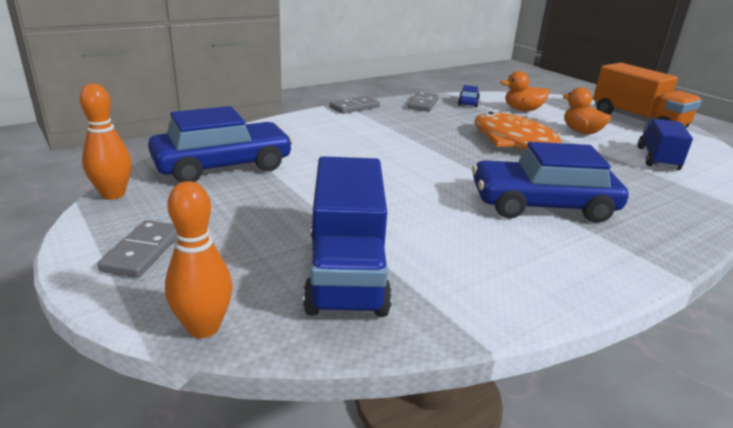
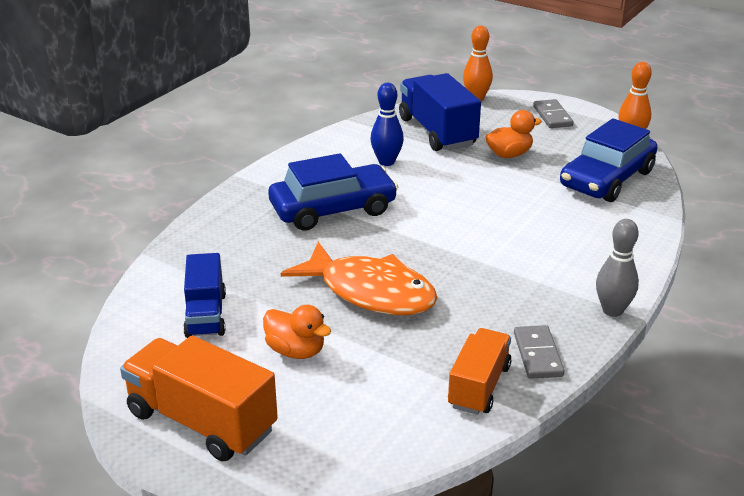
camera: 160 degrees right, 5 degrees up
(354, 107) = (612, 310): grey domino -> grey bowling pin
(454, 243) = (386, 162): none -> blue bowling pin
(468, 102) = (479, 386): blue car -> orange truck
(522, 110) = (388, 392): orange duck -> orange duck (509, 154)

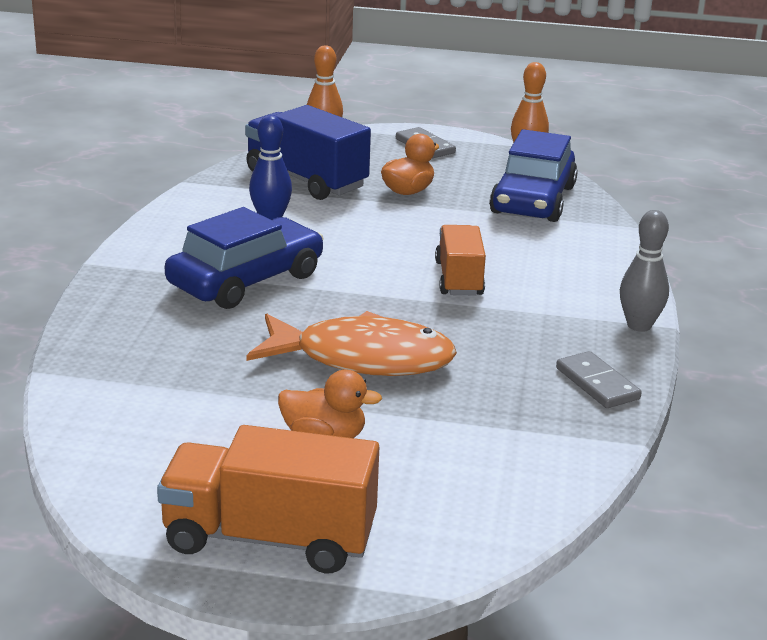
camera: 25 degrees left, 5 degrees down
(206, 315) = (178, 423): blue truck -> none
(479, 386) = (560, 428): orange truck -> orange truck (459, 279)

